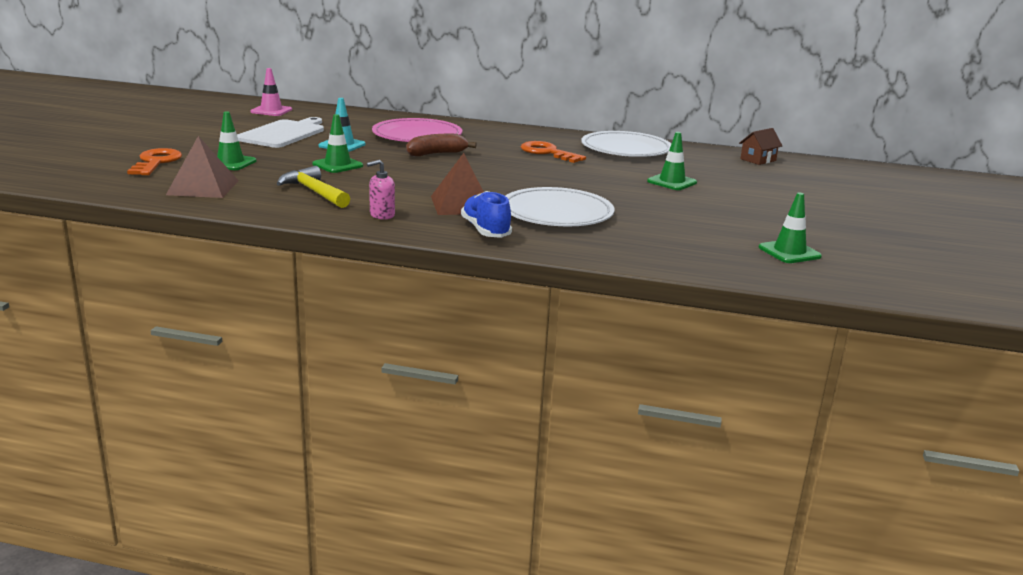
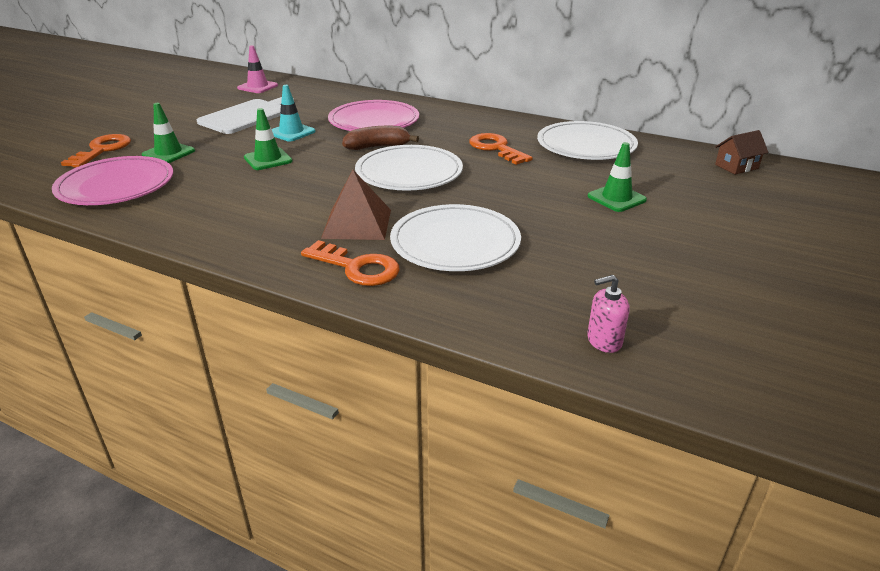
camera: 15 degrees right, 10 degrees up
(203, 187) = (116, 186): brown pyramid -> pink plate
(314, 192) = (217, 197): yellow hammer -> none
(382, 215) = (261, 236): pink soap dispenser -> pink soap dispenser (604, 341)
(481, 171) = (409, 173): none -> white plate
(486, 230) = (357, 267): blue shoe -> orange key
(789, 252) = (721, 333): green traffic cone -> none

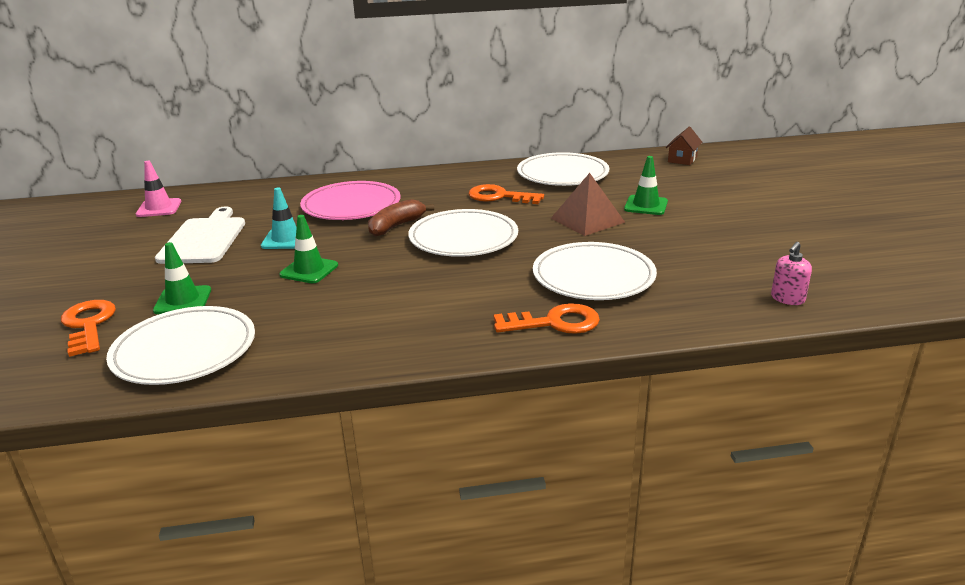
camera: 35 degrees left, 5 degrees down
(116, 186) = (184, 350): pink plate -> white plate
(357, 223) = (493, 292): brown pyramid -> brown pyramid (587, 220)

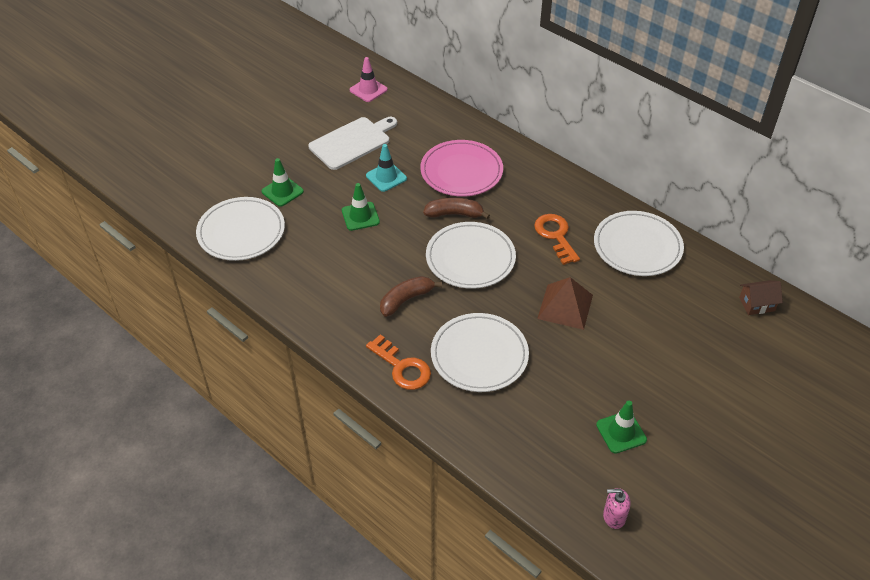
camera: 50 degrees right, 20 degrees up
(88, 325) = (231, 177): orange key -> none
(464, 287) = (406, 300): none -> brown banana
(646, 205) = (627, 327): green traffic cone -> green traffic cone (621, 432)
(787, 299) = (544, 475): pink soap dispenser -> pink soap dispenser (614, 516)

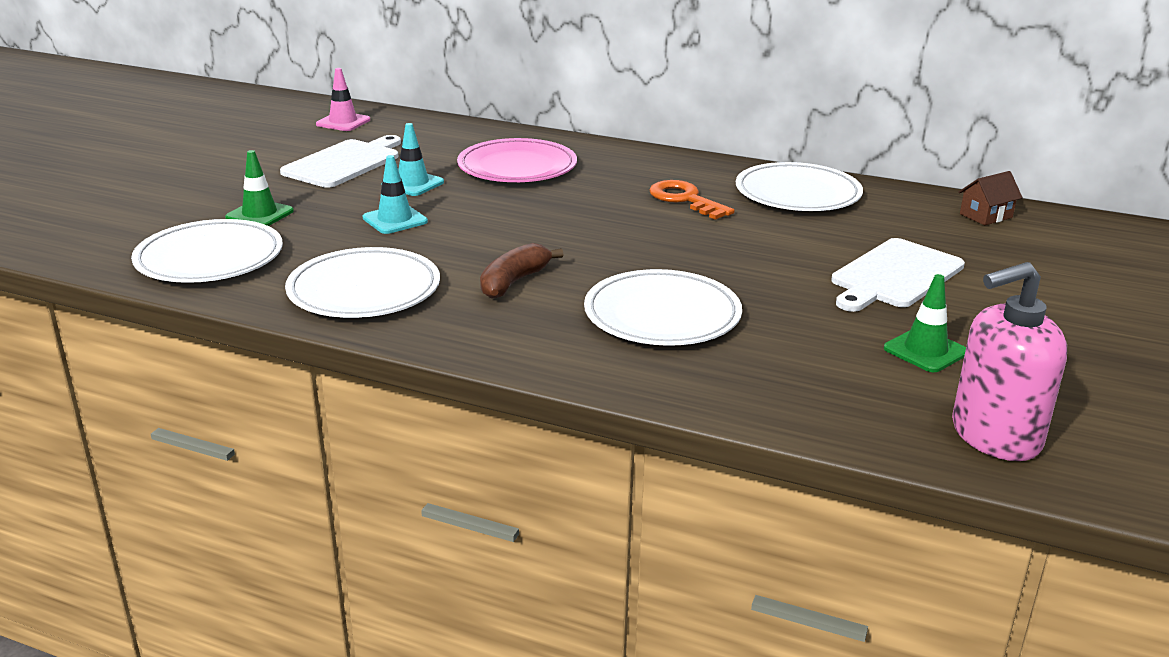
camera: 20 degrees left, 20 degrees down
(360, 216) = (395, 220): green traffic cone -> turquoise traffic cone
(402, 367) = (553, 346): orange key -> none
(454, 214) = (532, 200): brown banana -> none
(470, 258) = (582, 233): white plate -> white plate (364, 290)
(565, 306) = (747, 253): brown pyramid -> none
(614, 516) = (994, 436): pink soap dispenser -> pink soap dispenser, size x2.10
(648, 354) = (894, 276): none -> white cutting board

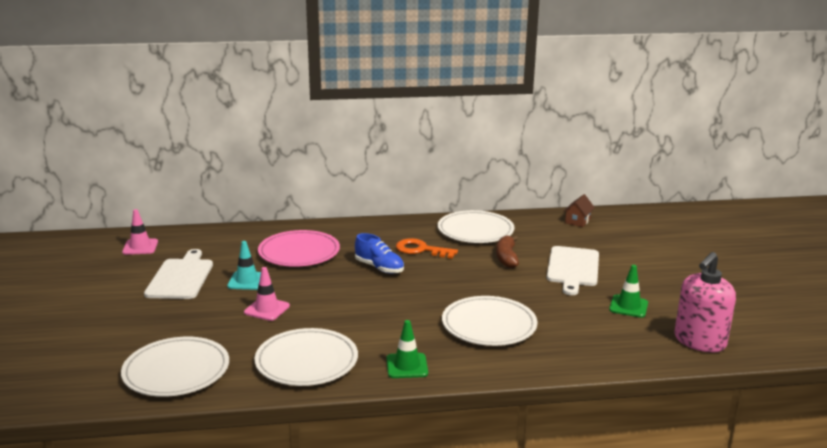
camera: 30 degrees left, 5 degrees down
(259, 214) = (170, 330): green traffic cone -> green traffic cone (407, 366)
(395, 220) = (267, 309): turquoise traffic cone -> pink traffic cone
(514, 282) = (388, 329): brown banana -> brown banana (506, 258)
(598, 207) = (379, 268): none -> blue shoe

